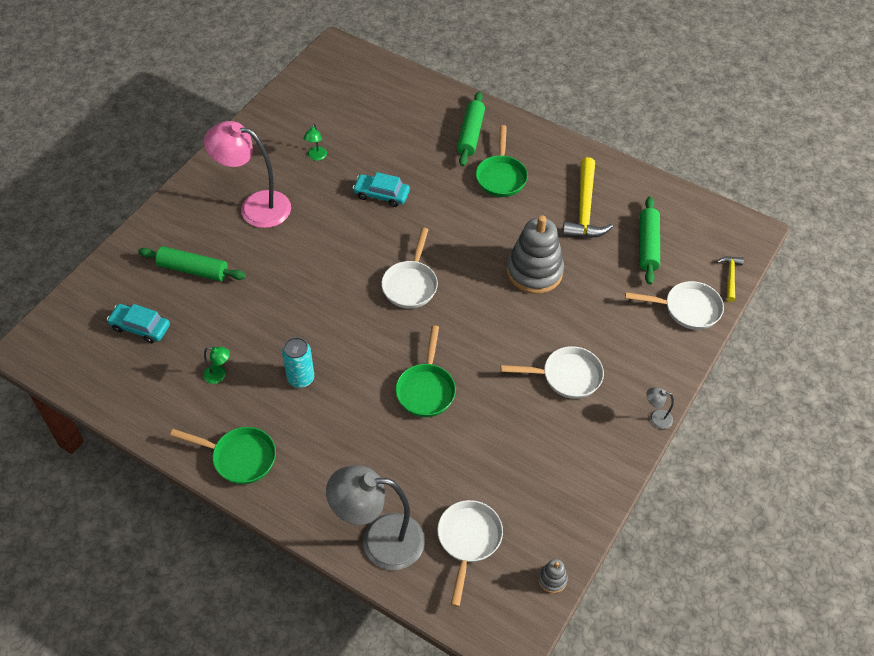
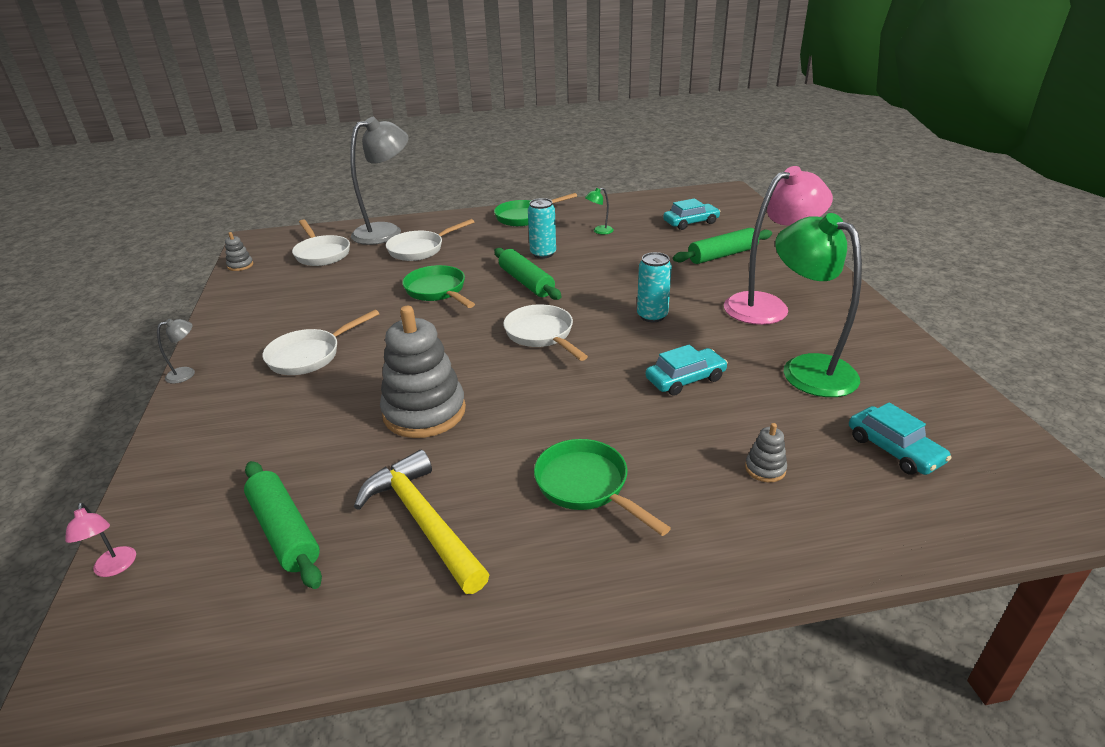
camera: 140 degrees right, 20 degrees down
(316, 157) = (807, 368): green lamp -> green lamp, size x2.49
(328, 250) = (652, 316): none -> turquoise can
(357, 103) = (894, 449): none -> turquoise car
(420, 132) = (765, 469): none -> grey stacking toy
(470, 134) = (704, 514): green rolling pin -> green rolling pin (526, 282)
(687, 309) = (182, 485): white pan -> white pan (420, 249)
(730, 277) = (115, 568): yellow hammer -> pink lamp

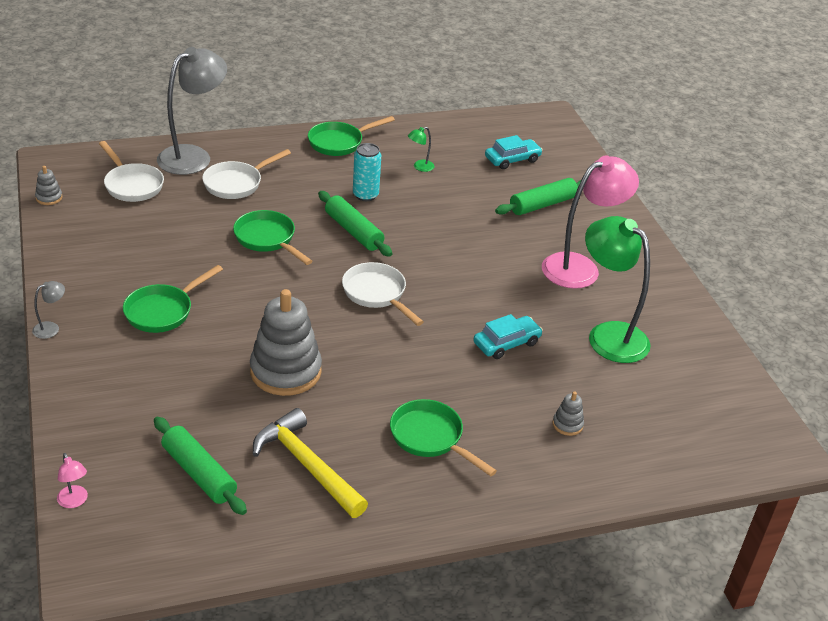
camera: 10 degrees left, 5 degrees up
(309, 355) = (163, 311): white pan -> green pan
(652, 316) = (476, 275): turquoise can -> none
(894, 449) = (666, 409): turquoise car -> none

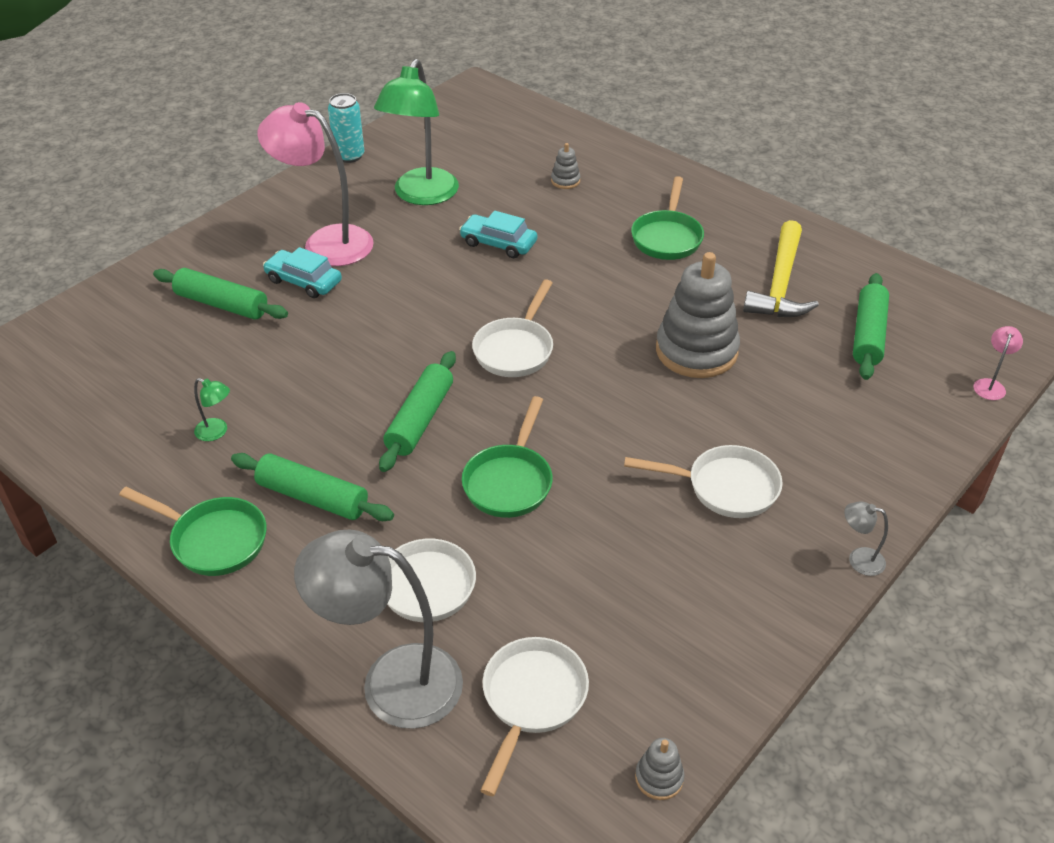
camera: 120 degrees left, 5 degrees up
(163, 311) = (725, 487): green pan -> white pan
(334, 177) = (313, 497): none -> green rolling pin
(365, 195) = (331, 448): turquoise can -> turquoise can (349, 156)
(512, 159) = (129, 363): turquoise car -> turquoise car (304, 281)

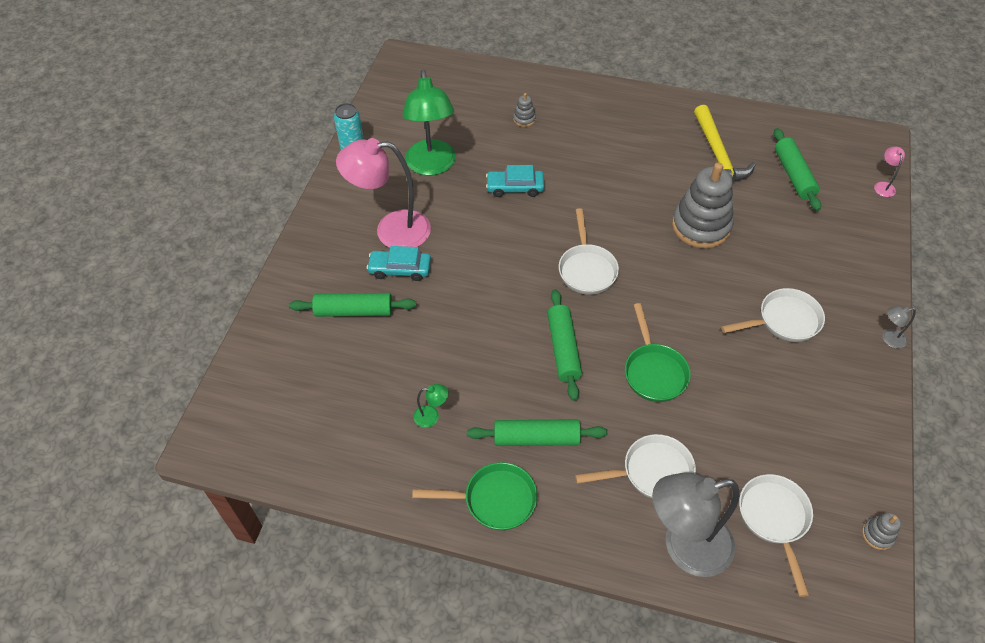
camera: 25 degrees left, 10 degrees up
(667, 237) = (623, 143): green pan -> none

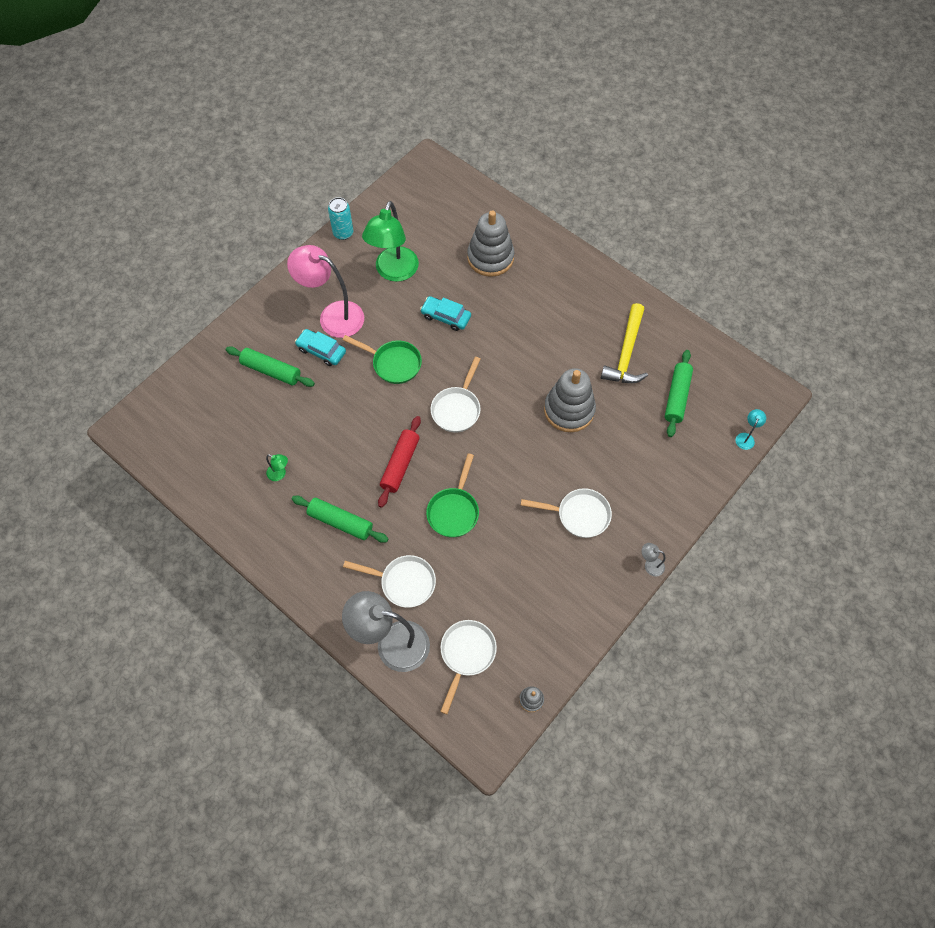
camera: 25 degrees right, 10 degrees up
(494, 500) = (286, 552): green pan -> green pan (393, 363)
(524, 119) = (490, 258): grey stacking toy -> grey stacking toy, size x2.36
(563, 349) = (400, 464): green rolling pin -> red rolling pin
(883, 186) = (746, 437): pink lamp -> turquoise lamp

